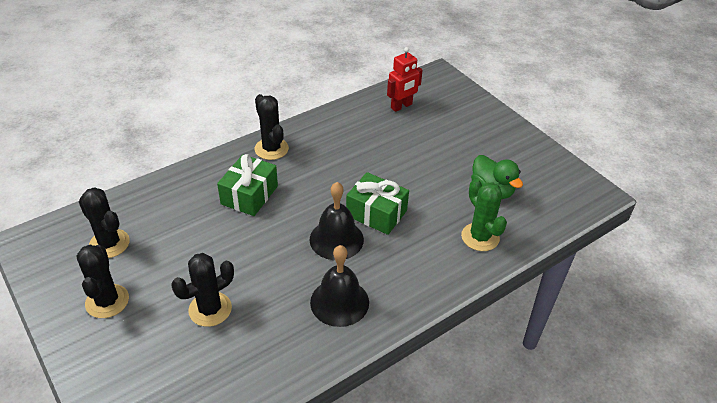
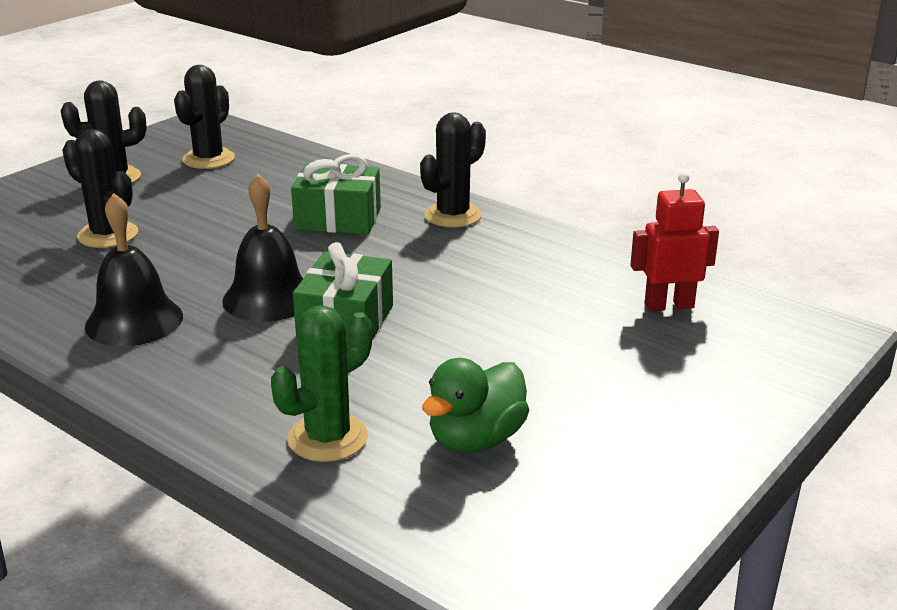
camera: 75 degrees right, 15 degrees down
(401, 106) = (669, 305): red robot -> red robot turned 135 degrees clockwise

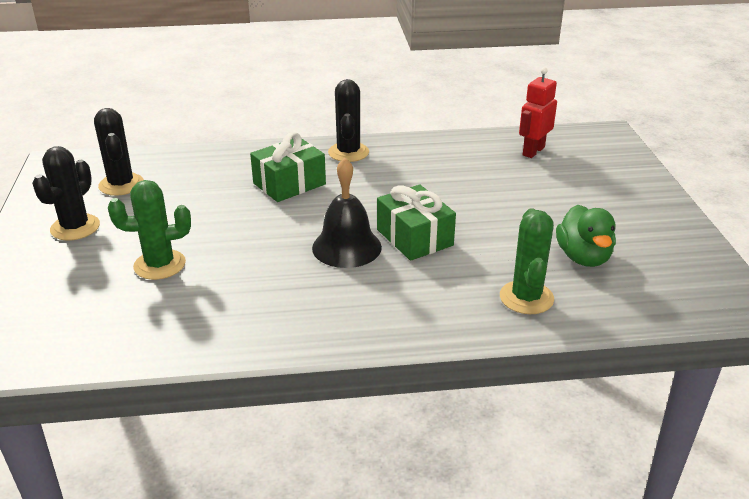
camera: 45 degrees left, 5 degrees up
(108, 235) = (159, 265): black cactus -> green cactus
(134, 321) = (297, 303): black bell -> none

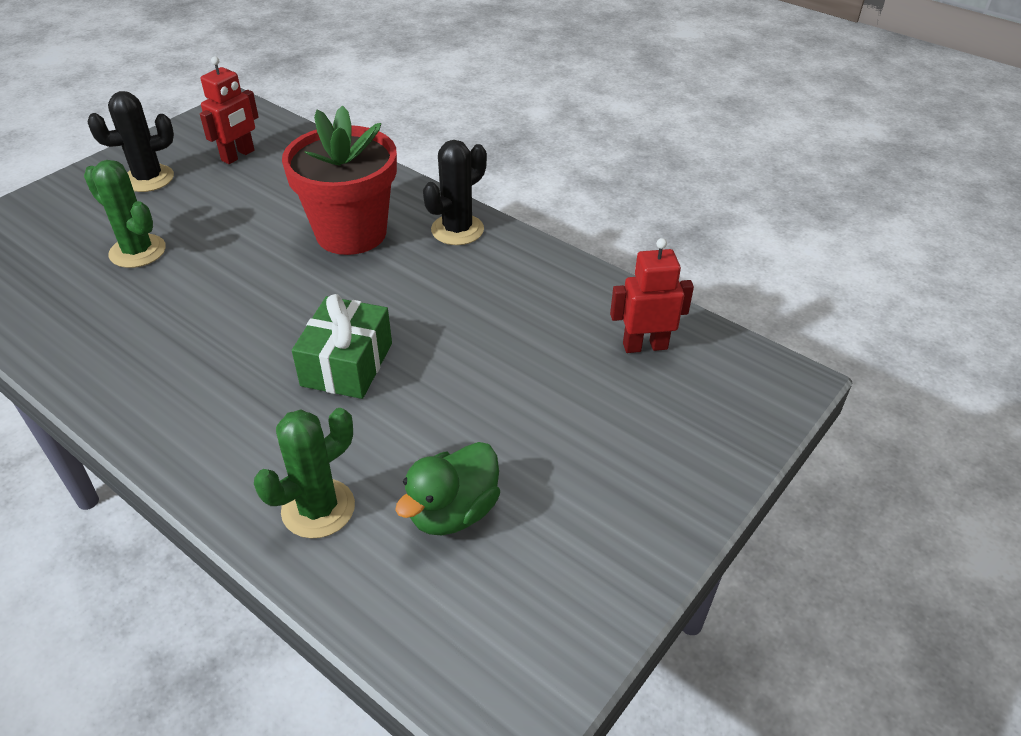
camera: 45 degrees right, 10 degrees up
(121, 184) = (238, 155): black cactus -> red robot
(289, 184) = (351, 233): green gift -> red flower pot
(346, 247) = (279, 332): black bell -> none

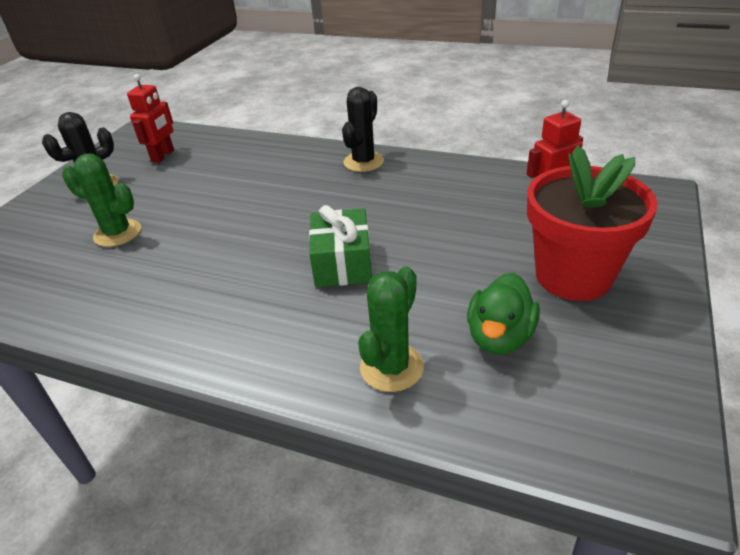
camera: 15 degrees left, 5 degrees down
(351, 233) = (285, 182): red flower pot -> red flower pot (573, 276)

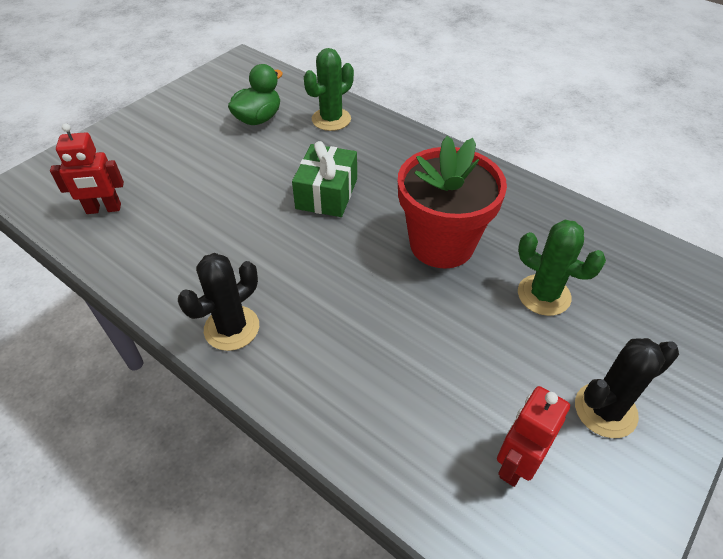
camera: 165 degrees left, 10 degrees up
(573, 276) = (175, 139): red flower pot -> red flower pot (441, 244)

